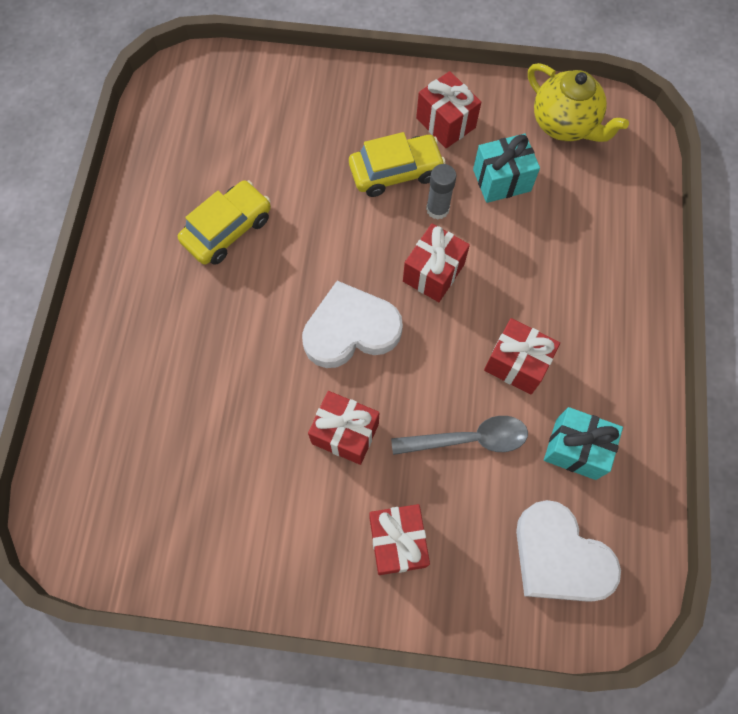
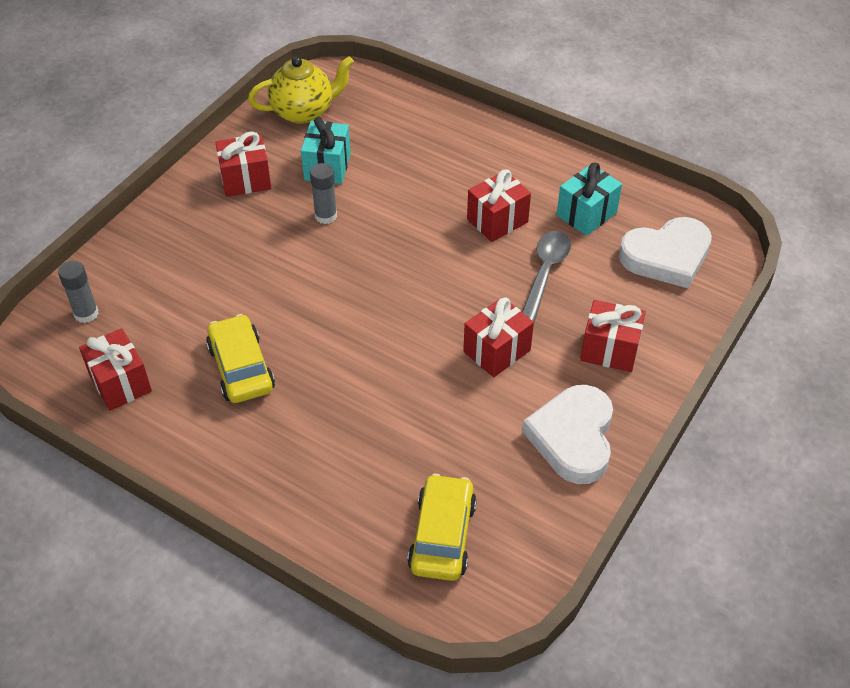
camera: 65 degrees left, 20 degrees down
(232, 88) = (86, 313): none -> grey glue stick
(350, 330) = (402, 313): white heart -> white heart (573, 437)
(395, 171) = (269, 229): yellow car -> yellow car (442, 535)
(433, 273) = (384, 240): red gift -> red gift (120, 383)

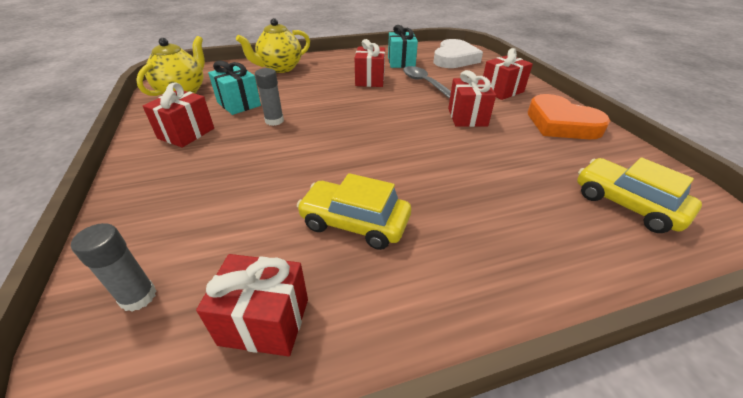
camera: 50 degrees left, 10 degrees down
(437, 130) = (280, 68): none -> yellow teapot
(573, 437) = (561, 123): white heart -> orange heart

